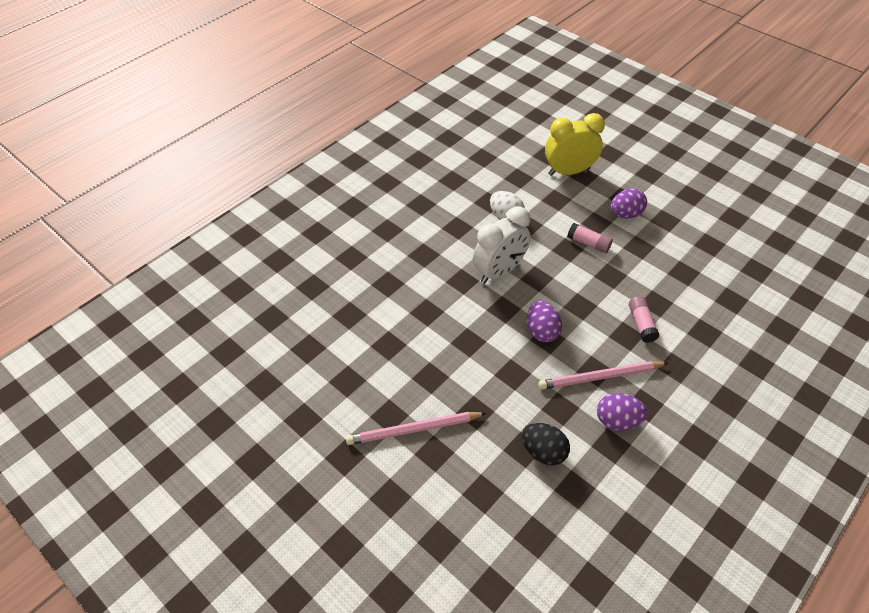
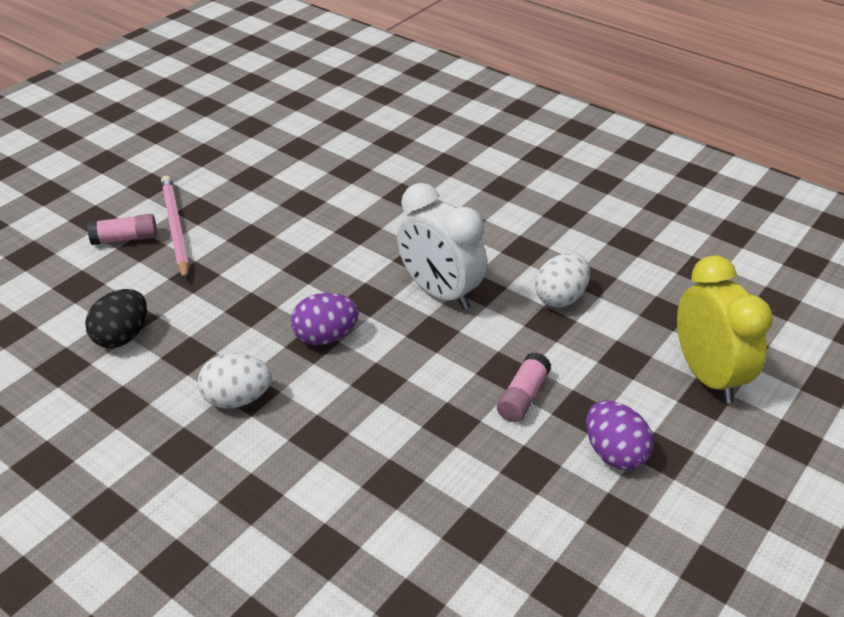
camera: 85 degrees right, 10 degrees down
(600, 377) = (237, 399): pink pencil -> white egg
(617, 420) = (158, 414): purple egg -> none
(641, 324) = (343, 457): pink glue stick -> pink glue stick (125, 239)

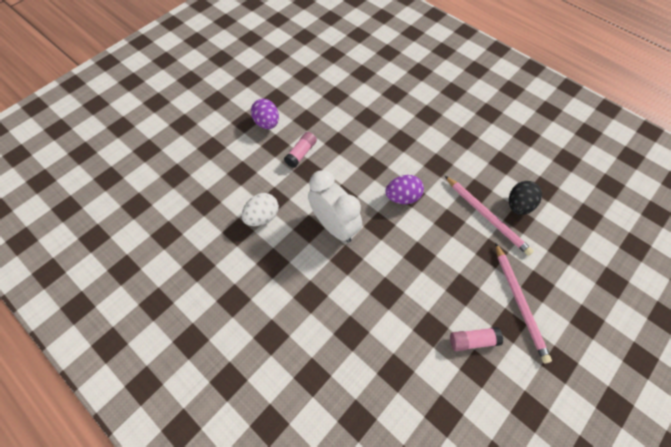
camera: 175 degrees left, 20 degrees up
(125, 239) = (552, 293): pink glue stick -> pink glue stick (473, 341)
(185, 319) = (487, 216): none -> pink pencil
(237, 399) = (444, 161): white egg -> none
(707, 376) = (203, 159): yellow clock -> none

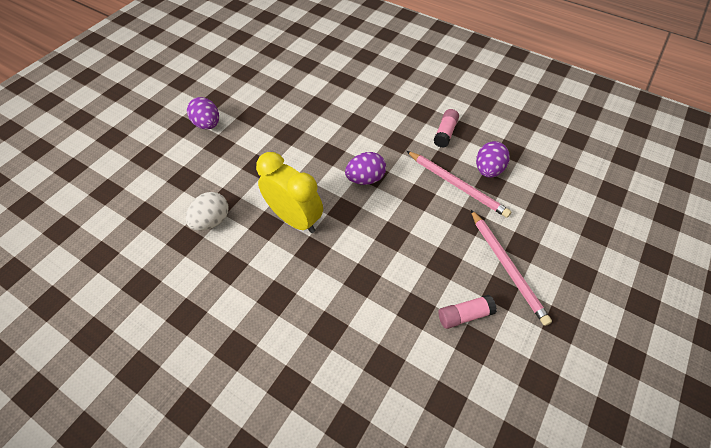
camera: 10 degrees left, 5 degrees down
(301, 153) = (249, 150): pink glue stick -> pink glue stick (445, 133)
(334, 226) = (295, 219): white clock -> yellow clock
(519, 205) = (488, 170): black egg -> purple egg

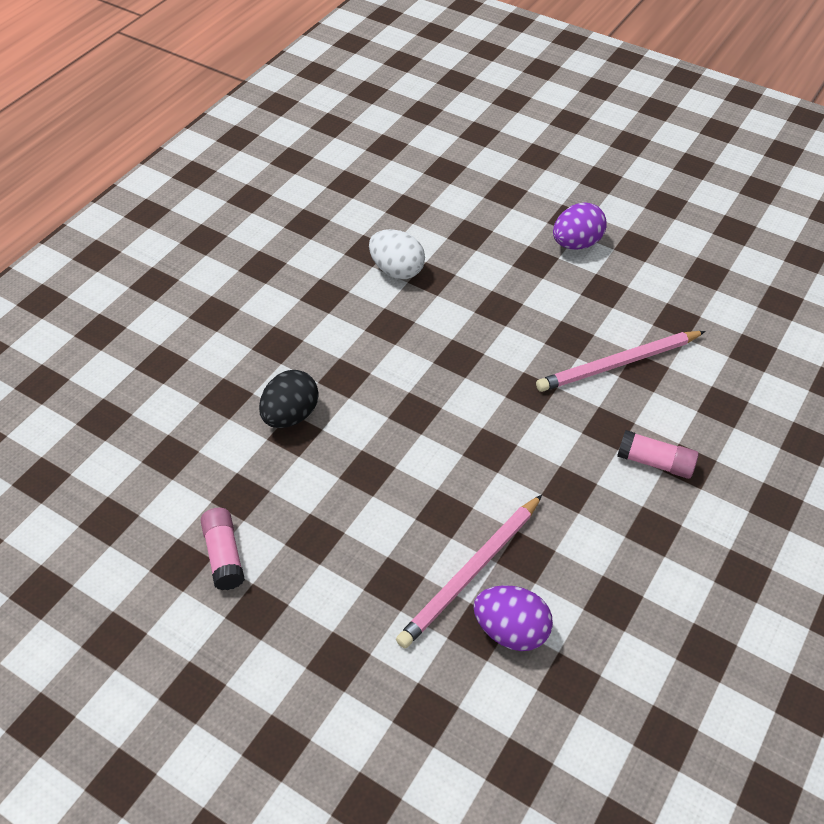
camera: 90 degrees right, 5 degrees down
(295, 219) = (399, 355): yellow clock -> none
(346, 283) = (290, 415): none -> black egg
(365, 179) = (479, 439): purple egg -> none
(445, 133) = (600, 566): pink glue stick -> pink glue stick (655, 462)
(507, 267) = (299, 628): pink pencil -> pink pencil (618, 364)

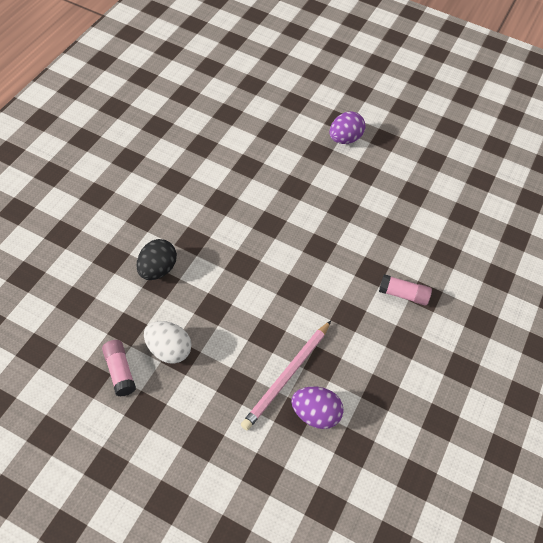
camera: 10 degrees left, 5 degrees up
(397, 270) = (223, 161): white egg -> white egg (168, 350)
(618, 364) = (376, 226): pink pencil -> none

